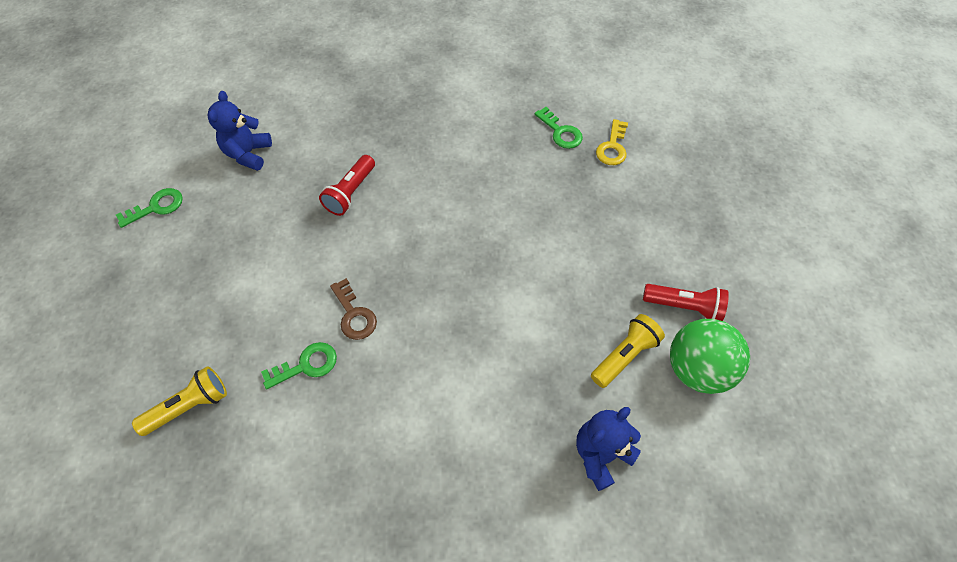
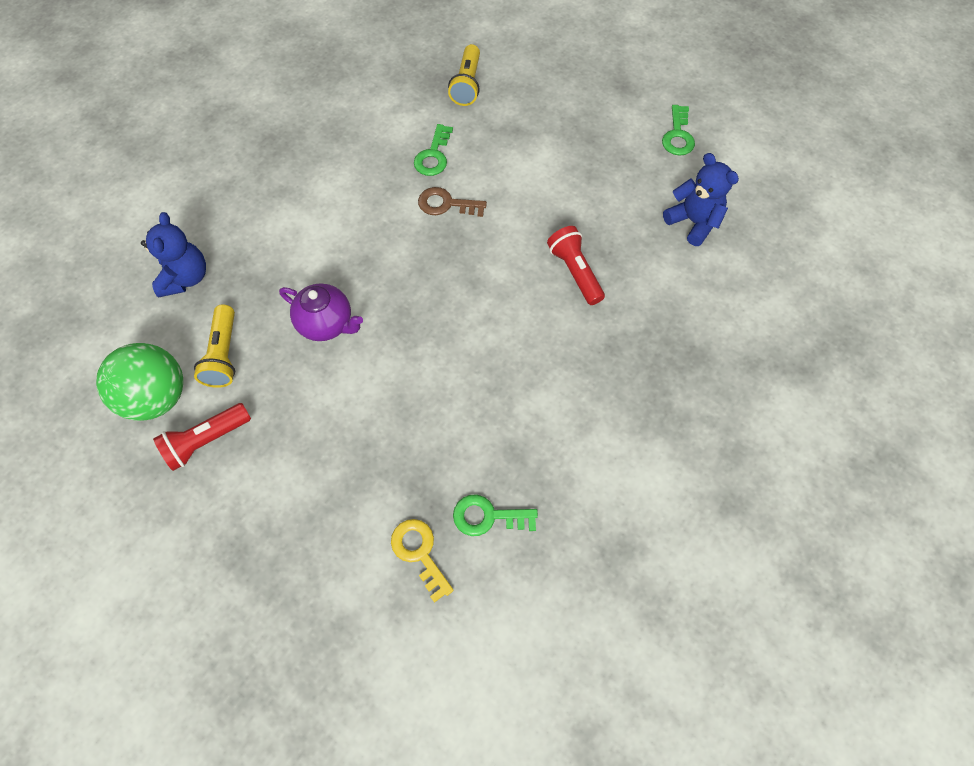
camera: 130 degrees right, 5 degrees up
(533, 309) = (327, 323): none -> purple teapot

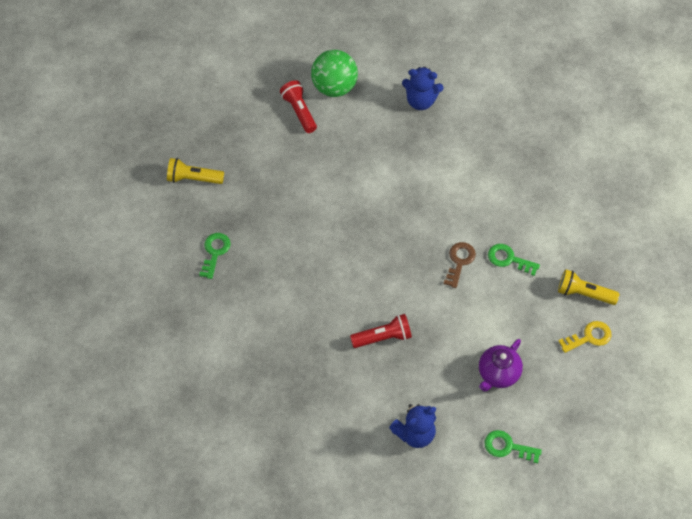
camera: 100 degrees right, 5 degrees down
(224, 354) = (357, 121): yellow flashlight -> yellow flashlight (193, 178)
(327, 323) = (369, 178): purple teapot -> purple teapot (498, 374)
(420, 553) = (202, 214): yellow key -> yellow key (589, 337)

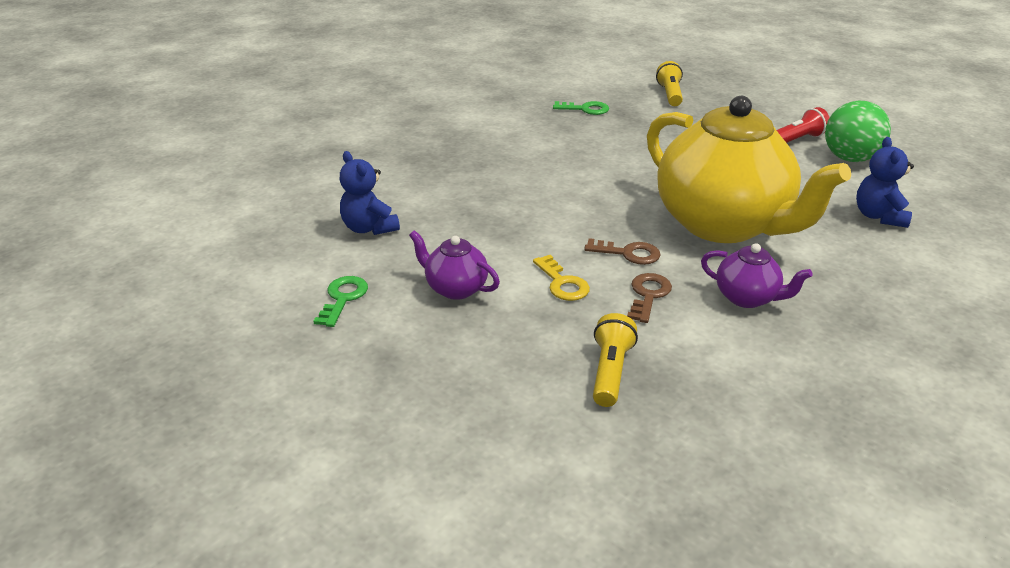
camera: 85 degrees right, 25 degrees down
(383, 337) = (500, 203): red flashlight -> none
(425, 195) = (723, 225): none -> yellow teapot
(509, 259) = (648, 295): green key -> brown key
(513, 205) = (747, 298): none -> purple teapot
(589, 337) = (529, 377): yellow key -> yellow key (562, 283)

